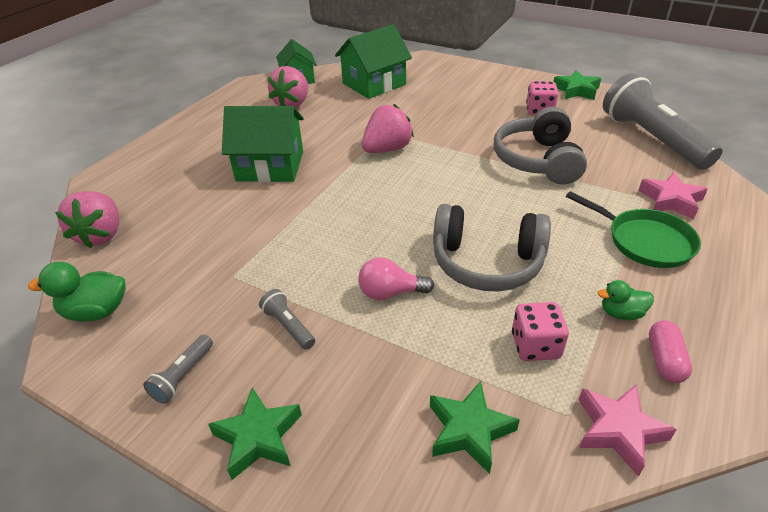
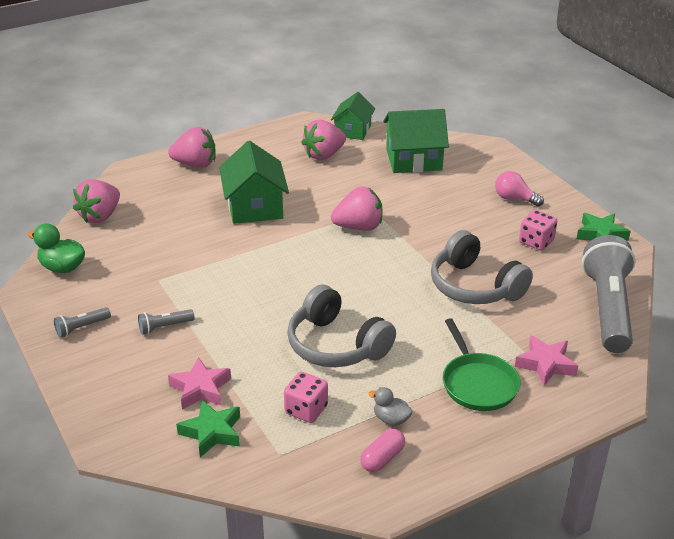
camera: 30 degrees right, 5 degrees down
(171, 149) = (195, 164): none -> pink strawberry
(258, 437) = (95, 379): green star -> none
(270, 166) = (255, 206): green house -> green house turned 45 degrees clockwise
(288, 326) = (164, 327): grey flashlight -> grey flashlight turned 105 degrees counterclockwise
(390, 293) = (248, 335): pink light bulb -> pink light bulb (514, 199)
(538, 160) = (475, 286): grey headphones -> grey headphones turned 75 degrees counterclockwise
(618, 430) = (300, 476): pink star -> pink star (200, 389)
(621, 313) = (391, 419): green duck -> grey duck

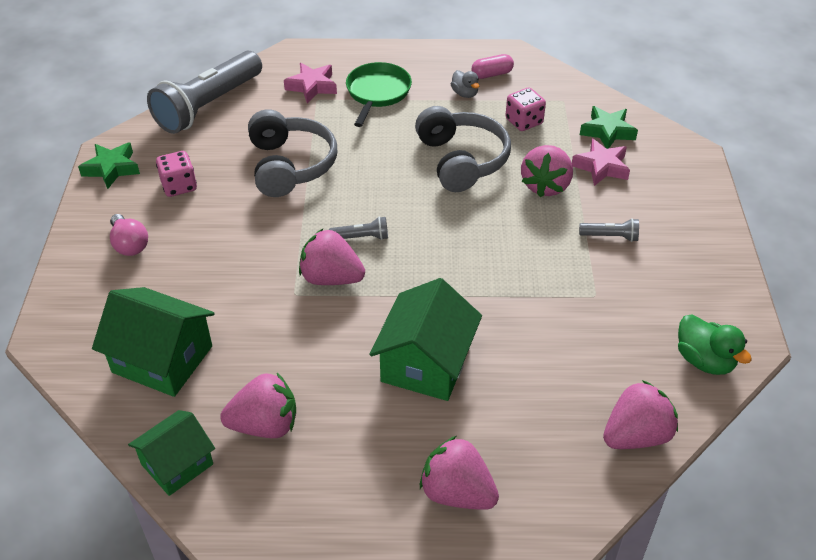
camera: 150 degrees left, 10 degrees up
(81, 328) = (696, 268): grey flashlight -> grey flashlight (361, 237)
(244, 350) = (545, 185): none -> pink strawberry

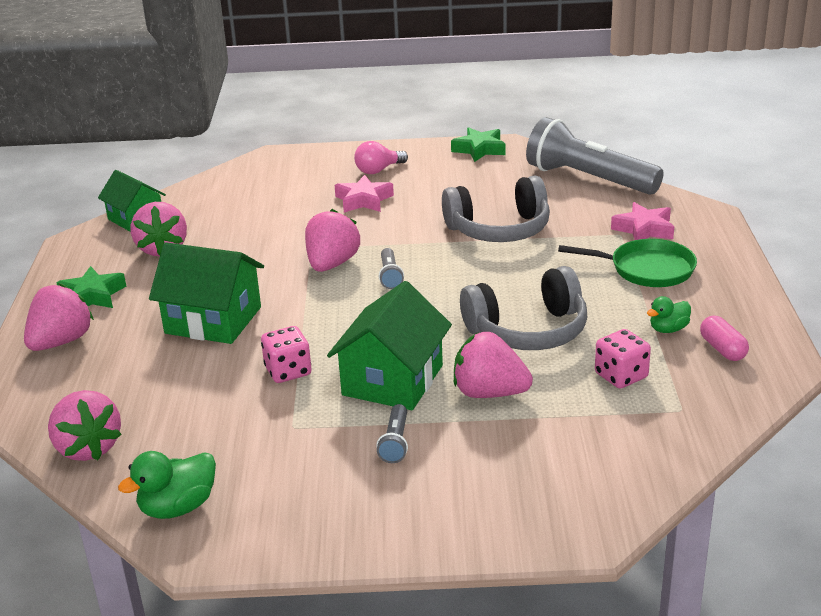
camera: 90 degrees right, 15 degrees down
(162, 359) = (243, 200): green house -> green house (392, 380)
(179, 186) = (459, 180): pink dice -> pink dice (288, 371)
(465, 93) = (668, 329): grey duck -> green duck
(601, 167) = (535, 440): pink star -> pink star (363, 200)
(607, 132) = (618, 448): green star -> green star (92, 296)

